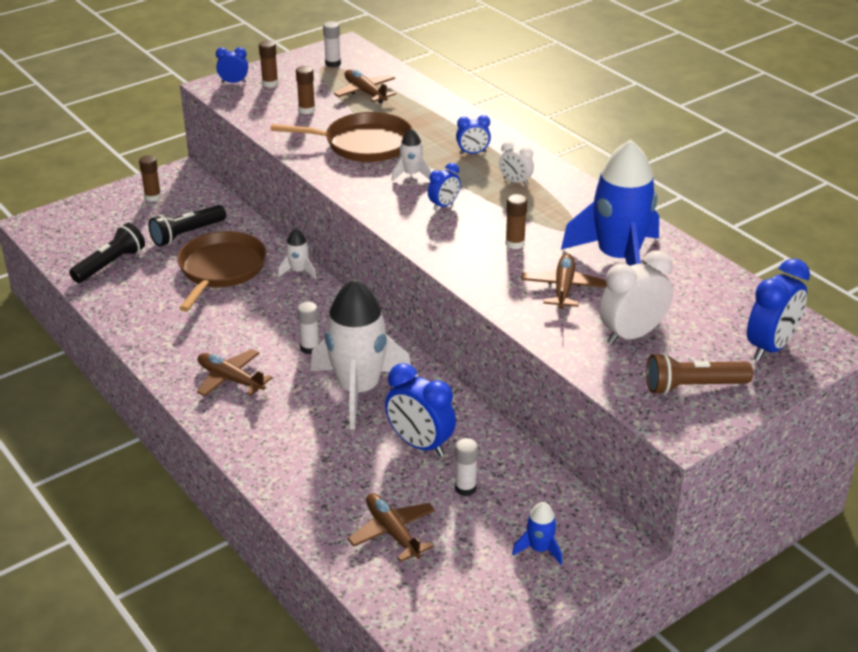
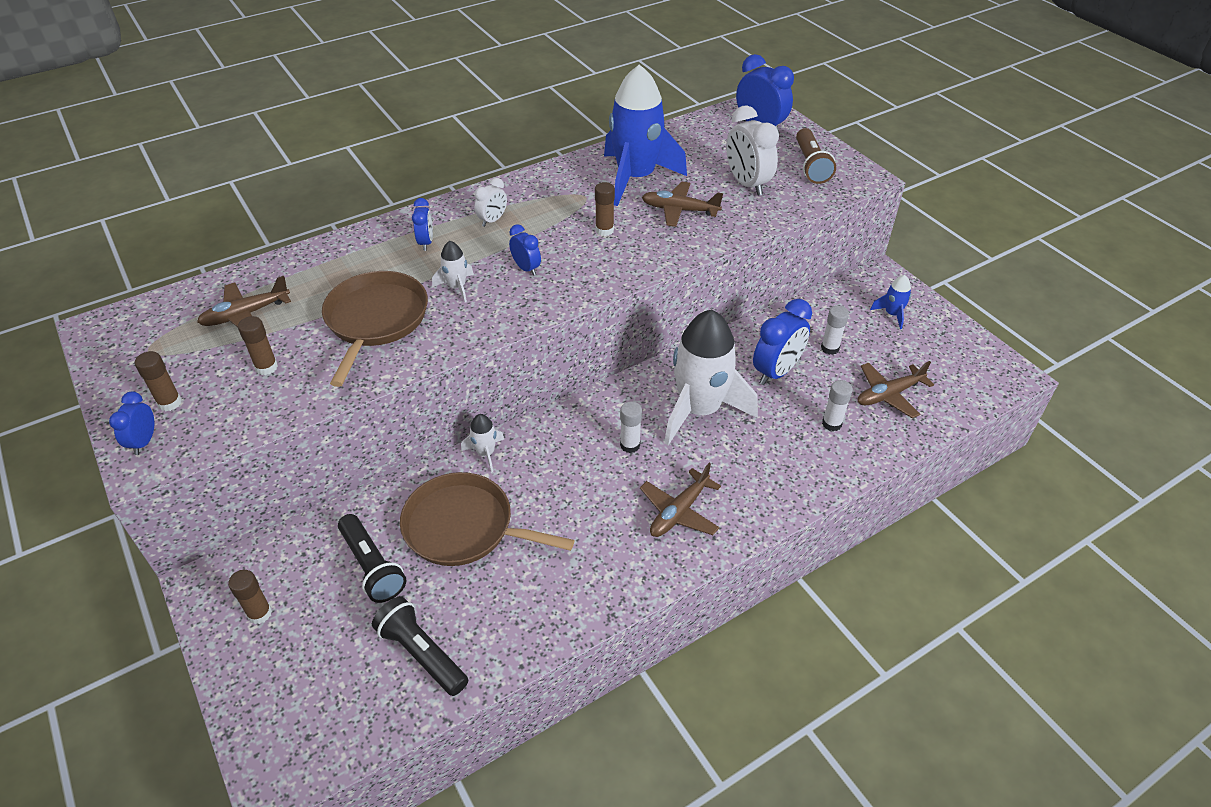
camera: 85 degrees left, 10 degrees up
(333, 64) = (146, 341): white glue stick -> white glue stick (831, 424)

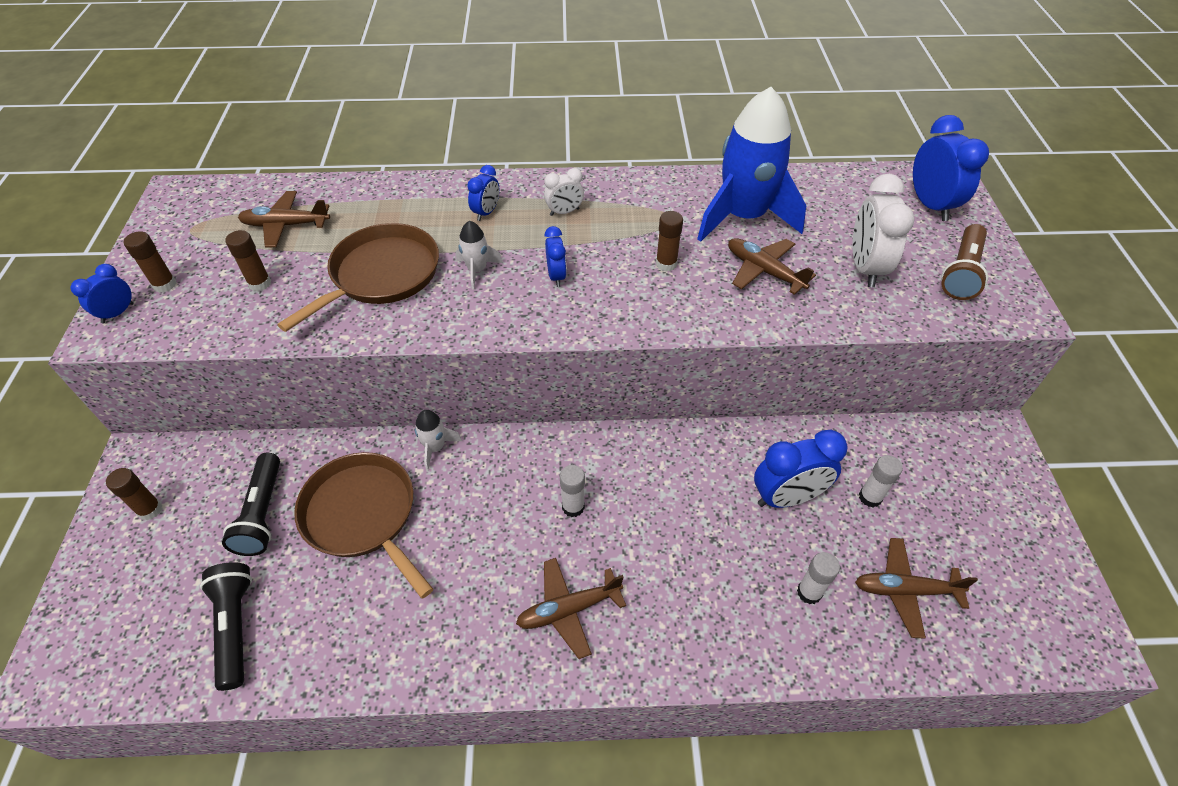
camera: 30 degrees right, 5 degrees up
(699, 409) = (671, 501): white rocket -> none
(892, 314) = (978, 489): blue rocket -> none

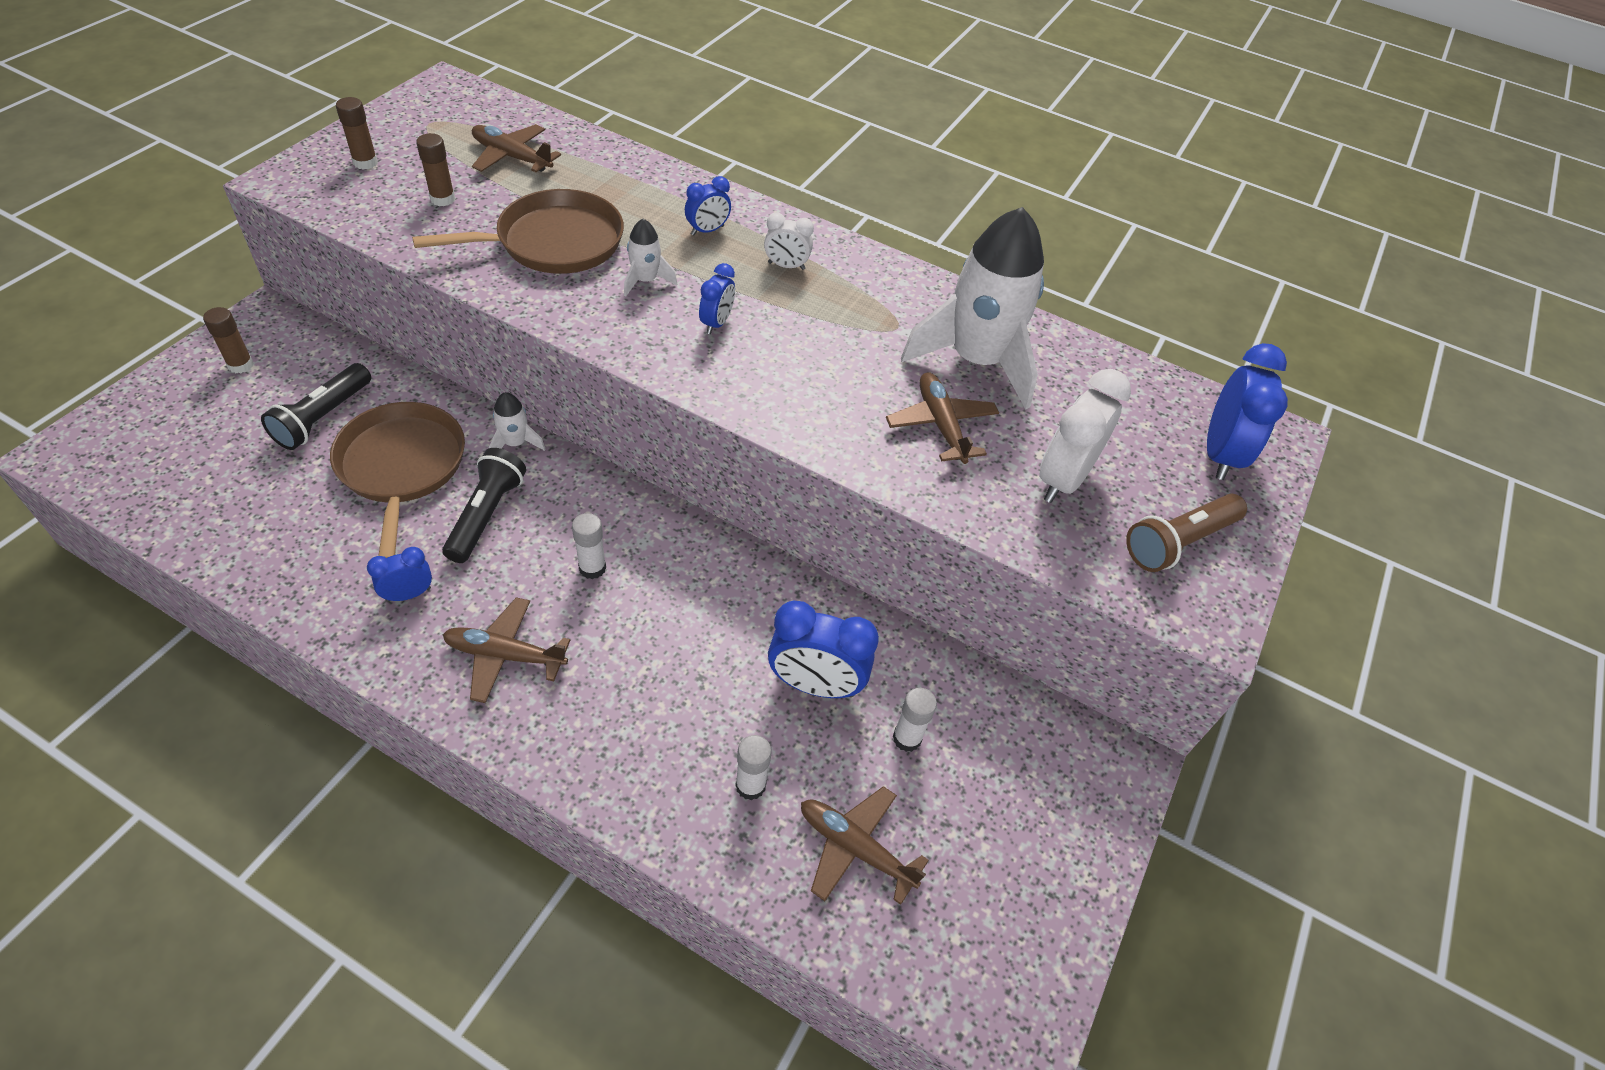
camera: 25 degrees right, 0 degrees up
(118, 313) = (308, 169): blue clock -> blue clock (408, 594)
(235, 627) = (225, 499): black flashlight -> black flashlight (486, 515)
(666, 264) = (841, 366): brown glue stick -> none
(743, 216) = (976, 360): blue rocket -> white rocket

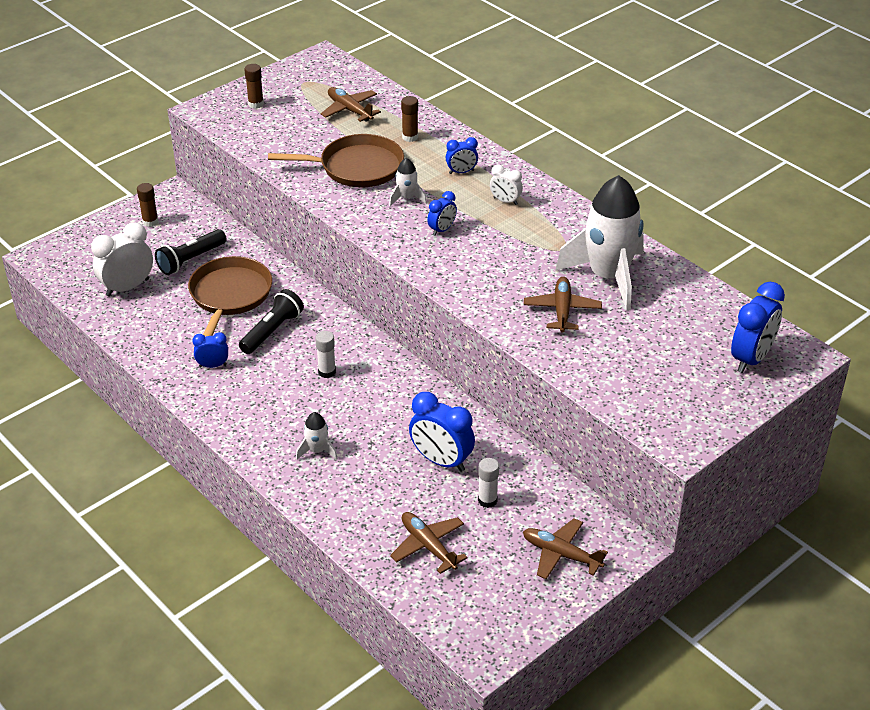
camera: 25 degrees right, 10 degrees down
(442, 199) = (296, 132): brown glue stick -> brown glue stick (410, 137)
(505, 655) = (258, 407): brown plane -> brown plane (561, 554)
(515, 443) = (304, 293): white rocket -> white rocket (317, 451)
(750, 785) = (378, 502): white glue stick -> none
(1063, 479) = (628, 354): white clock -> white clock (127, 287)
(1178, 542) = (686, 401): brown flashlight -> none

